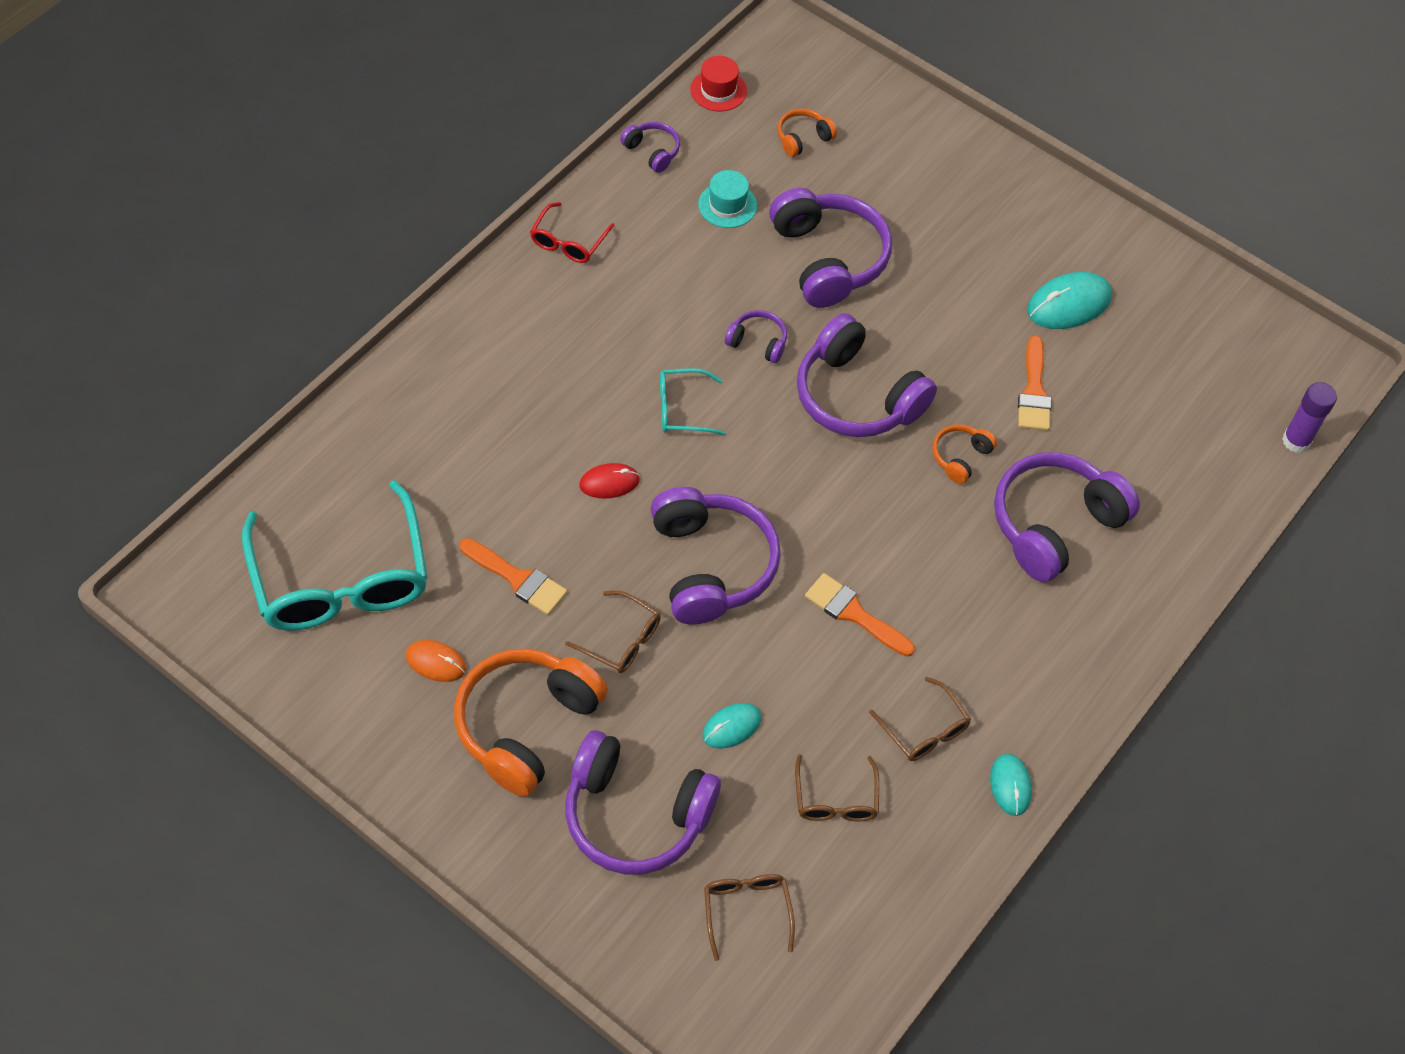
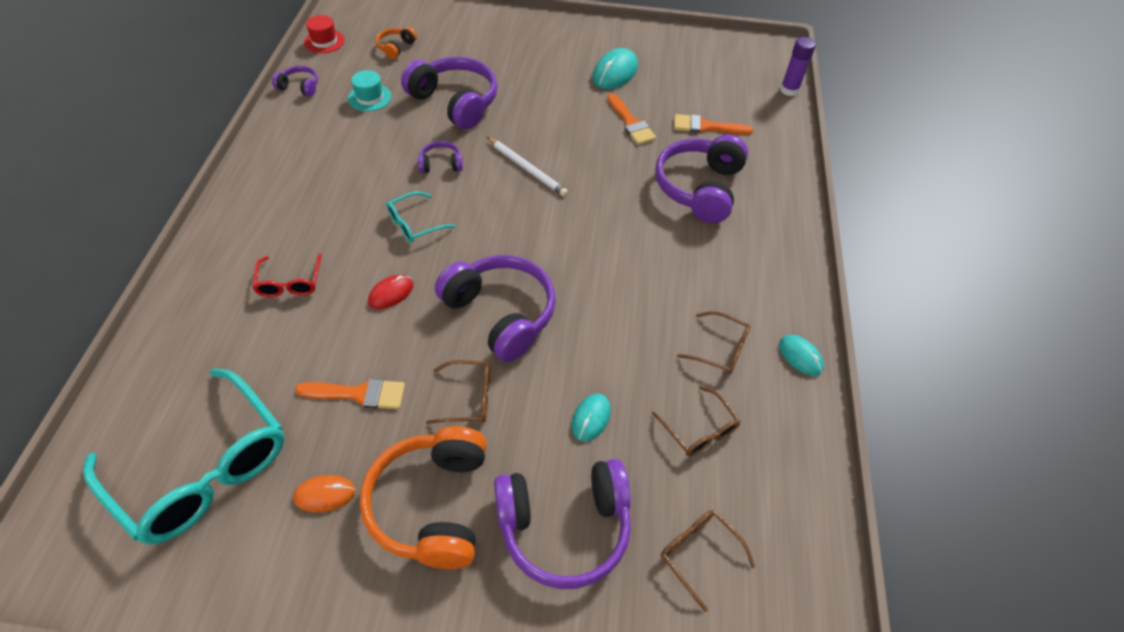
camera: 30 degrees left, 5 degrees down
(568, 241) = (269, 157): red glasses -> red glasses (290, 282)
(854, 614) = (620, 298): orange brush -> orange brush (706, 127)
(857, 396) = (527, 168): purple headphones -> white pencil
(960, 457) = (616, 175): orange headphones -> none

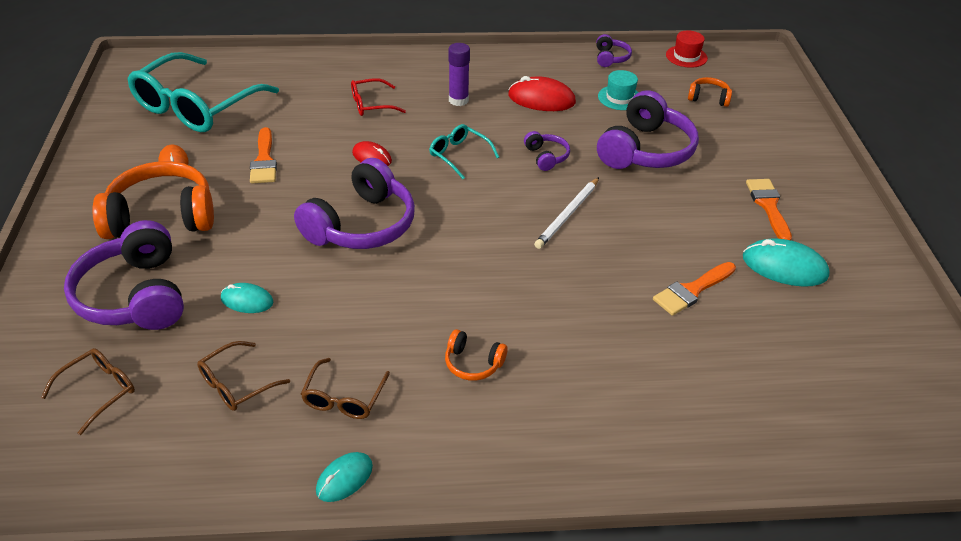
camera: 80 degrees right, 10 degrees down
(346, 148) = (541, 99): none -> red mouse
(468, 398) = (264, 220): brown glasses -> none
(690, 260) = (473, 363): none -> orange headphones
(700, 188) = (601, 366): purple headphones -> none
(706, 127) = (728, 367): orange brush -> orange brush (768, 206)
(789, 90) = (880, 468): purple glue stick -> purple glue stick (458, 100)

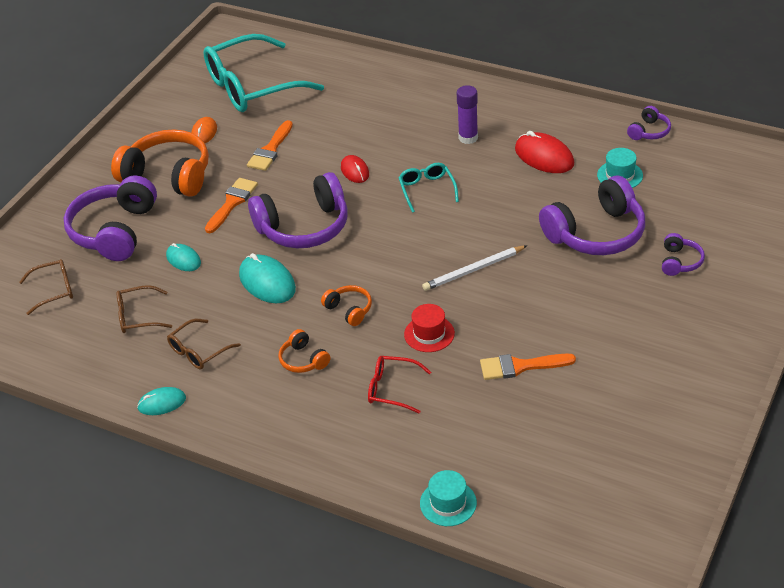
camera: 35 degrees right, 0 degrees up
(371, 104) = (390, 122): red glasses -> red glasses (392, 389)
(546, 157) = (500, 213): purple headphones -> purple headphones (680, 262)
(686, 56) = (729, 150): red hat -> red hat (429, 334)
(708, 98) = (709, 199): orange headphones -> orange headphones (349, 310)
(753, 459) = (448, 503): none -> turquoise hat
(768, 206) = (662, 320): orange brush -> orange brush (232, 203)
(784, 266) = (622, 375): turquoise mouse -> turquoise mouse (267, 282)

